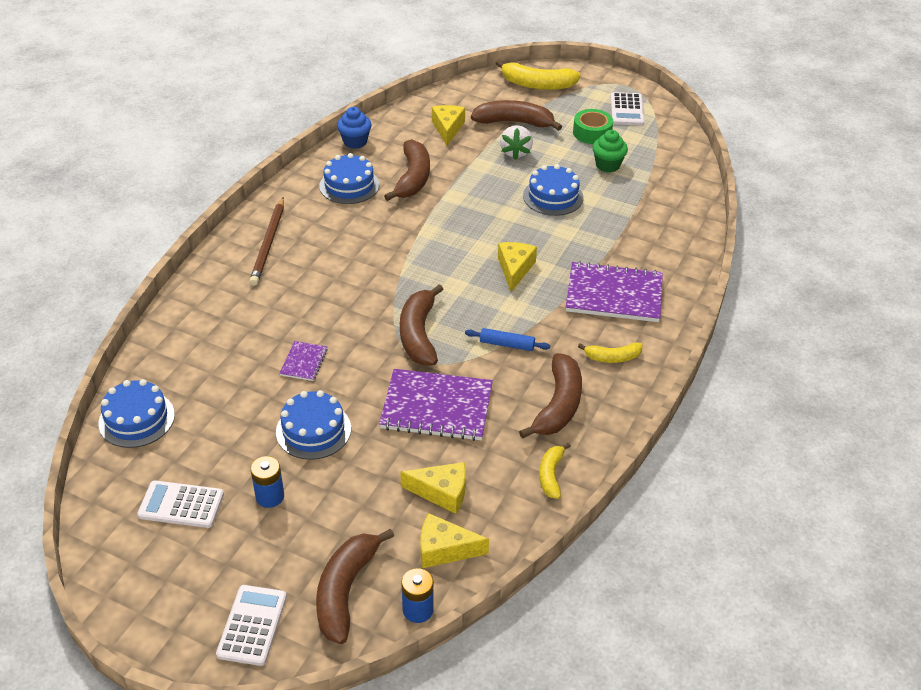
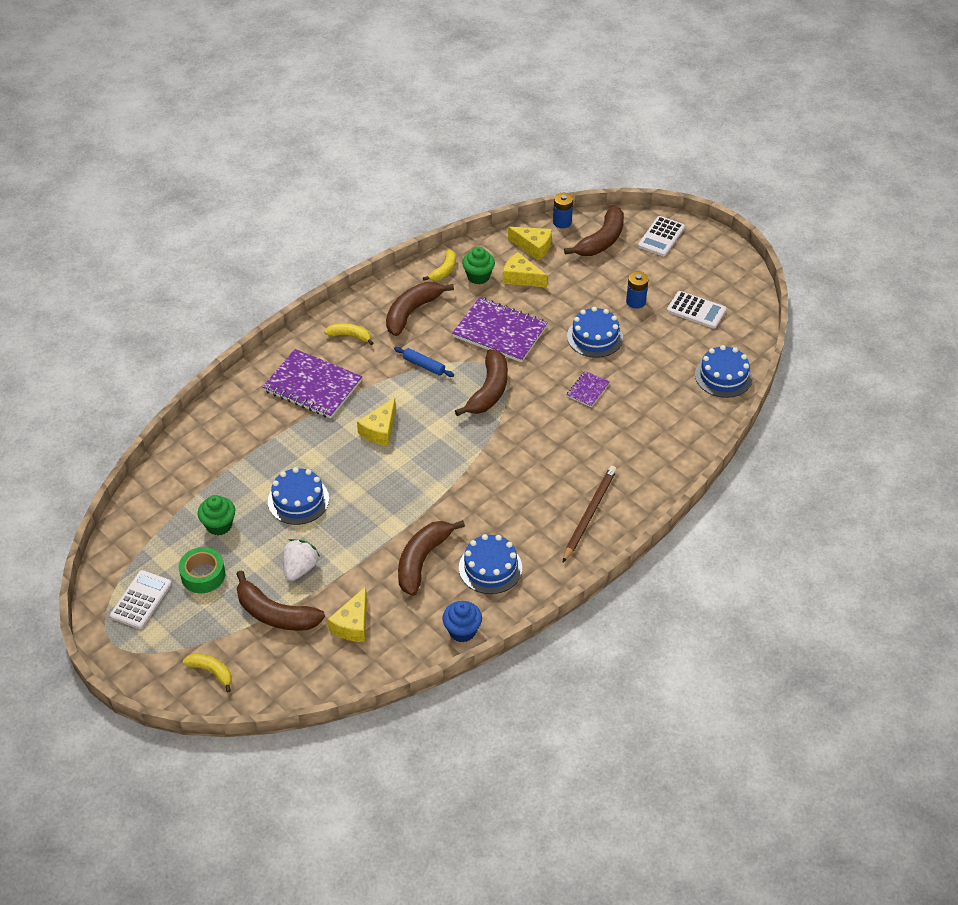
camera: 160 degrees left, 5 degrees up
(500, 478) = (478, 276): none -> green cupcake
(537, 85) = (211, 672): yellow banana -> yellow banana, size x0.57

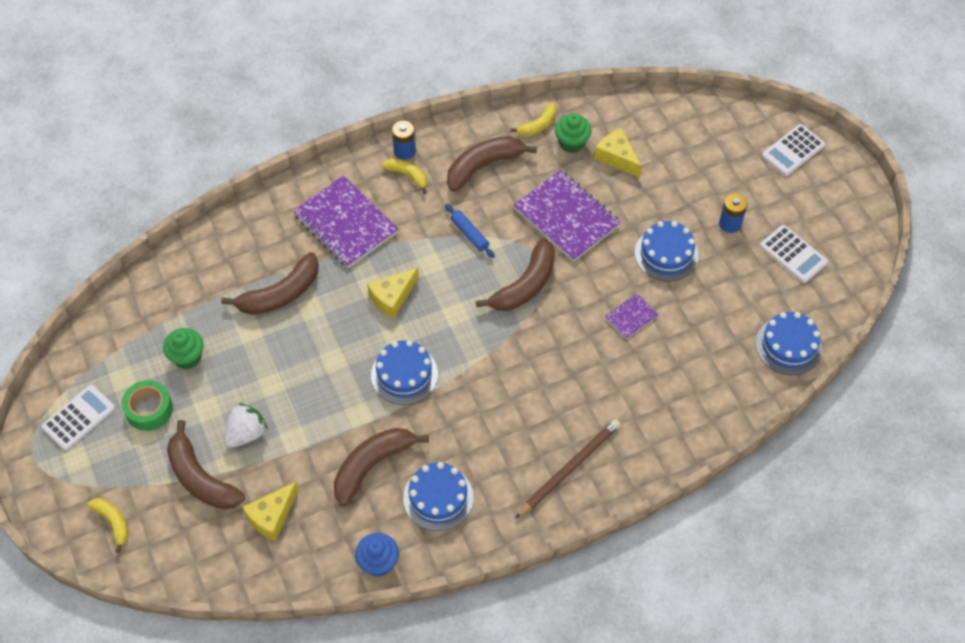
camera: 20 degrees right, 10 degrees up
(298, 500) = (276, 353): blue cake -> blue cake (404, 374)
(533, 247) = (646, 123): yellow cheese -> none
(562, 222) = (690, 101): blue battery -> blue battery (404, 151)
(601, 240) = (724, 136): brown banana -> brown banana (280, 294)

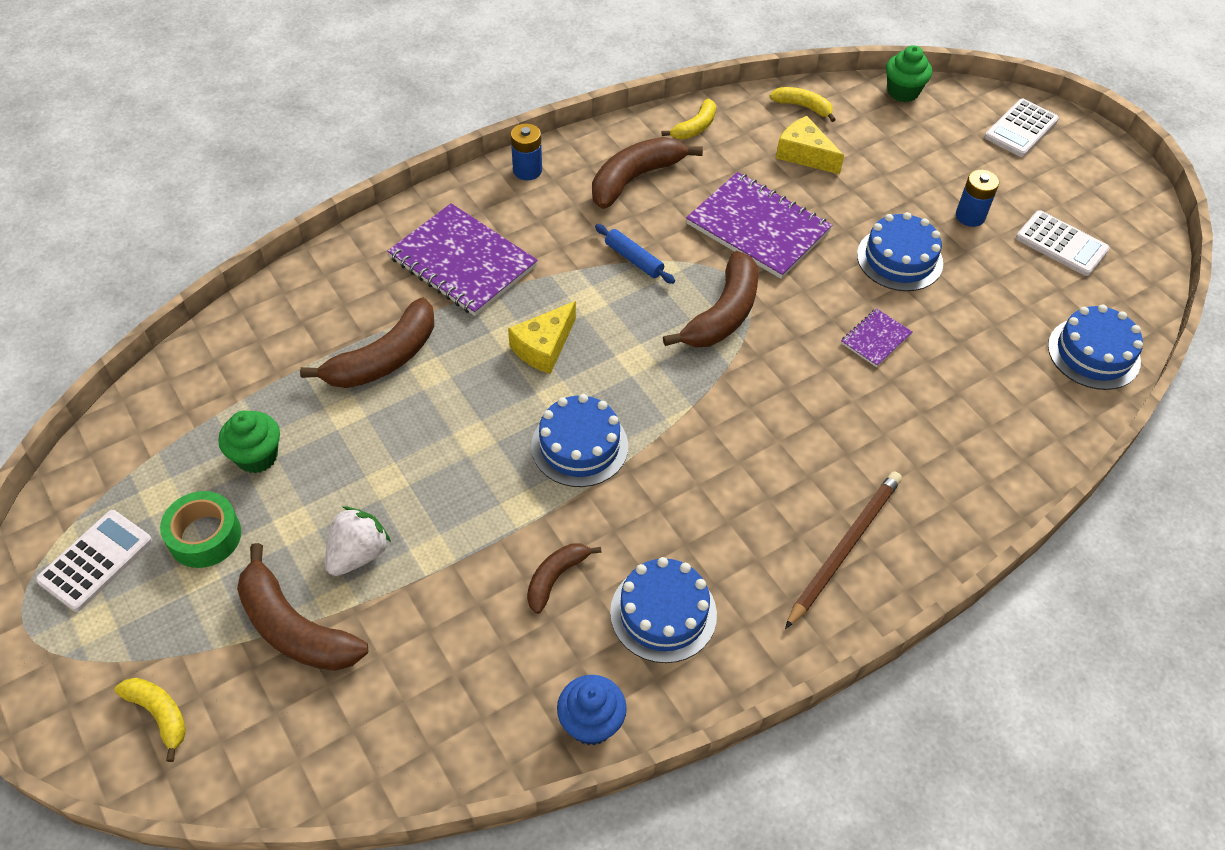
camera: 10 degrees left, 5 degrees down
(272, 516) = (413, 672): yellow cheese -> none
(372, 465) = (555, 578): brown banana -> brown banana, size x0.57
(408, 175) = (537, 198): yellow banana -> yellow banana (803, 107)
(571, 143) = (742, 143): green cupcake -> green cupcake (902, 92)

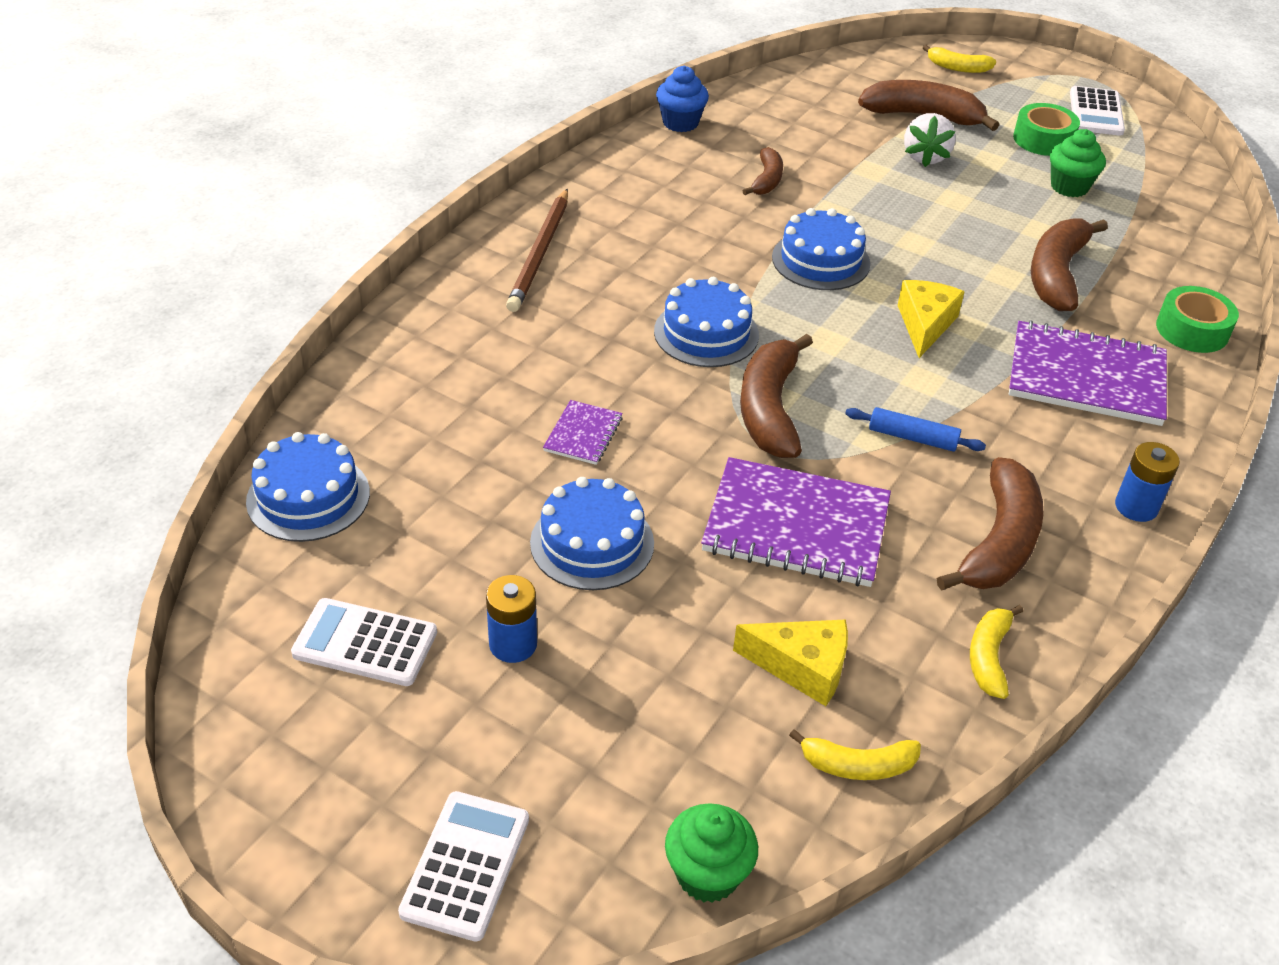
camera: 155 degrees right, 10 degrees down
(336, 272) = (1192, 330): none -> green tape
(663, 613) = (668, 182): blue cake -> blue cake (706, 333)

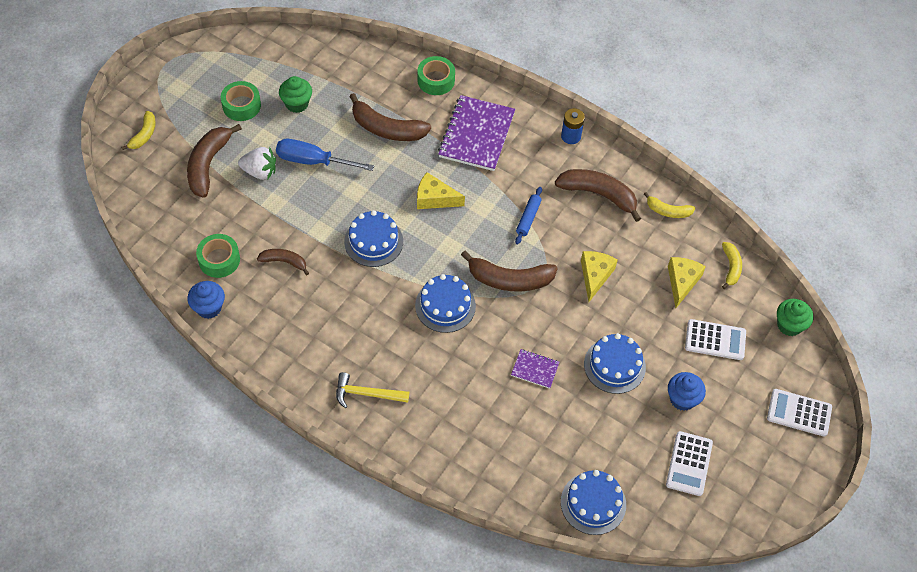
camera: 90 degrees left, 15 degrees up
(513, 644) = (682, 399): blue battery -> blue cupcake
(540, 253) = (366, 394): brown pencil -> yellow hammer
(761, 128) = (219, 260): none -> green tape
(796, 525) = (595, 276): purple notebook -> yellow cheese
(961, 203) = (313, 161): none -> blue screwdriver
(1096, 112) = (209, 71): white calculator -> white calculator (715, 340)

